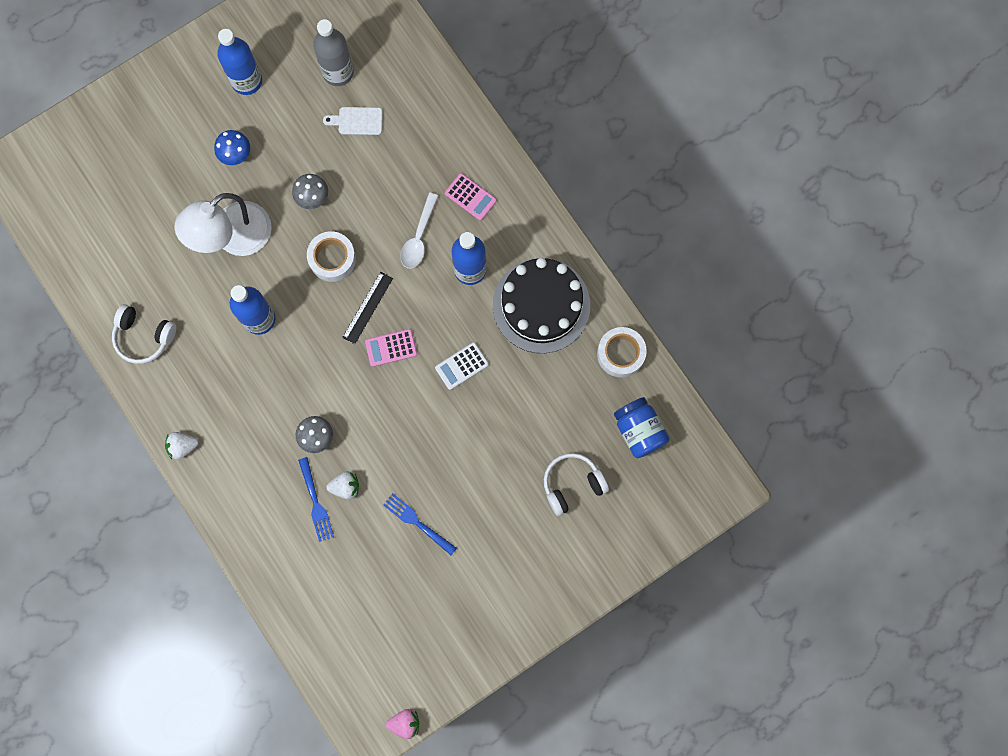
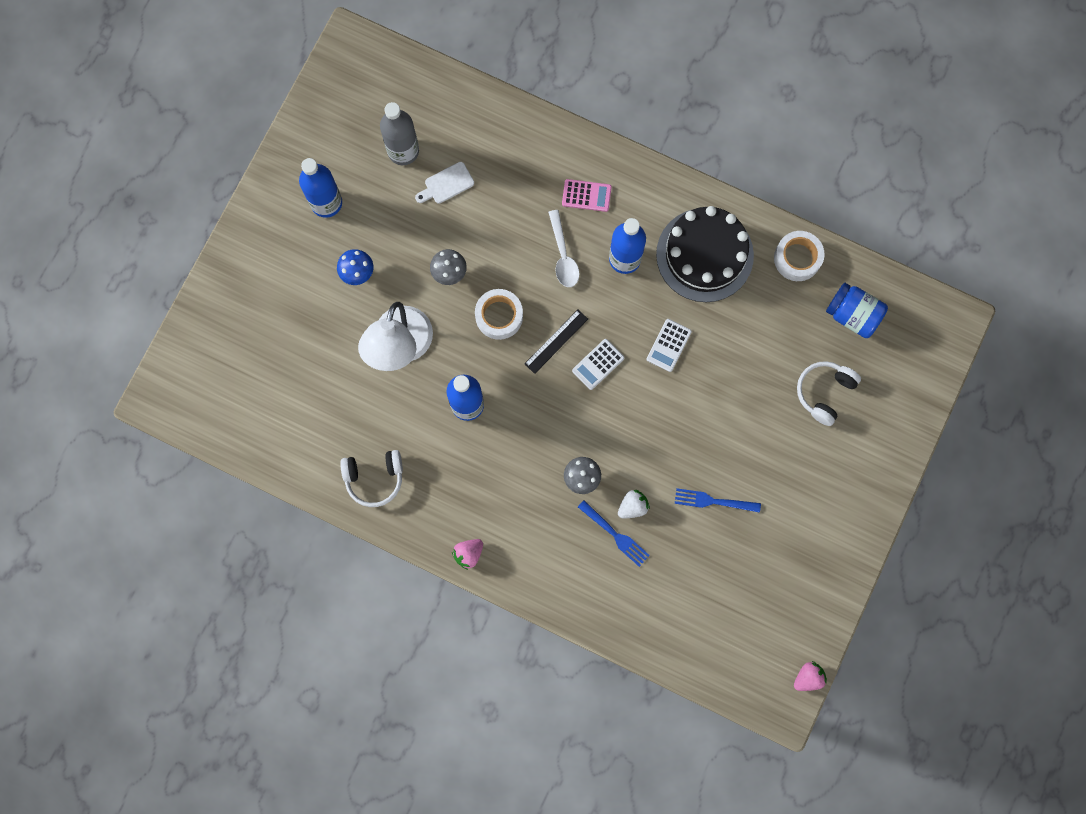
camera: 30 degrees left, 0 degrees up
(182, 446) = (468, 554): white strawberry -> pink strawberry
(367, 307) = (556, 341): black ruler -> black ruler turned 45 degrees clockwise
(391, 348) = (598, 364): pink calculator -> white calculator

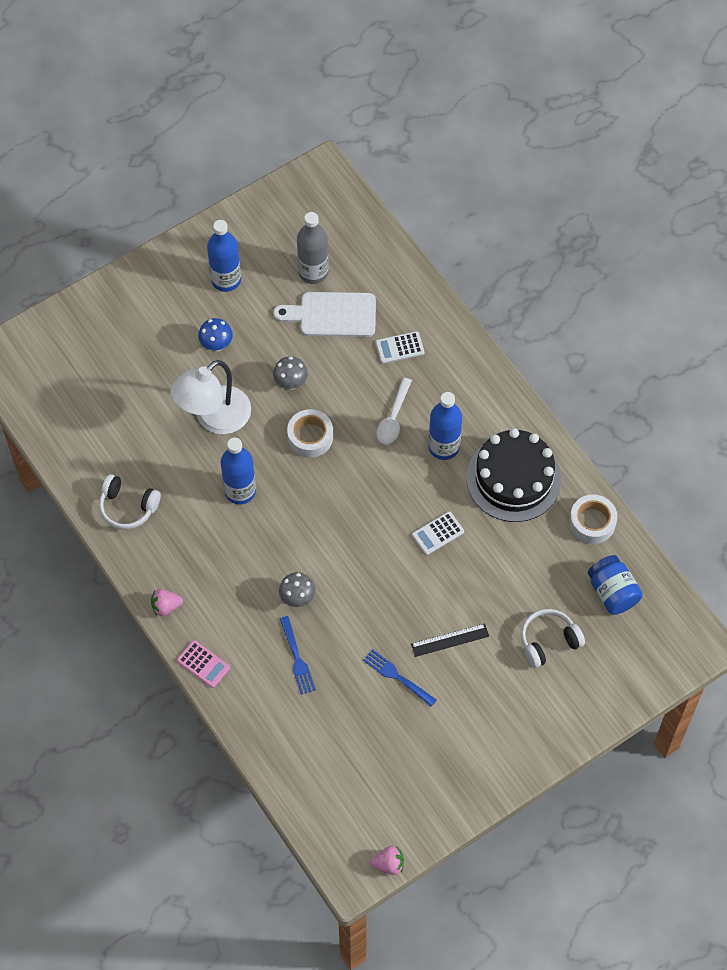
camera: 30 degrees right, 15 degrees down
(446, 184) = (332, 315): white cutting board -> white cutting board, size x1.79
(556, 341) = (345, 481): black ruler -> black ruler (450, 640)
(586, 195) = (442, 382): pink calculator -> pink calculator (203, 664)
(598, 364) = (368, 517): white calculator -> white calculator (399, 348)
(632, 506) = (326, 644): white strawberry -> none

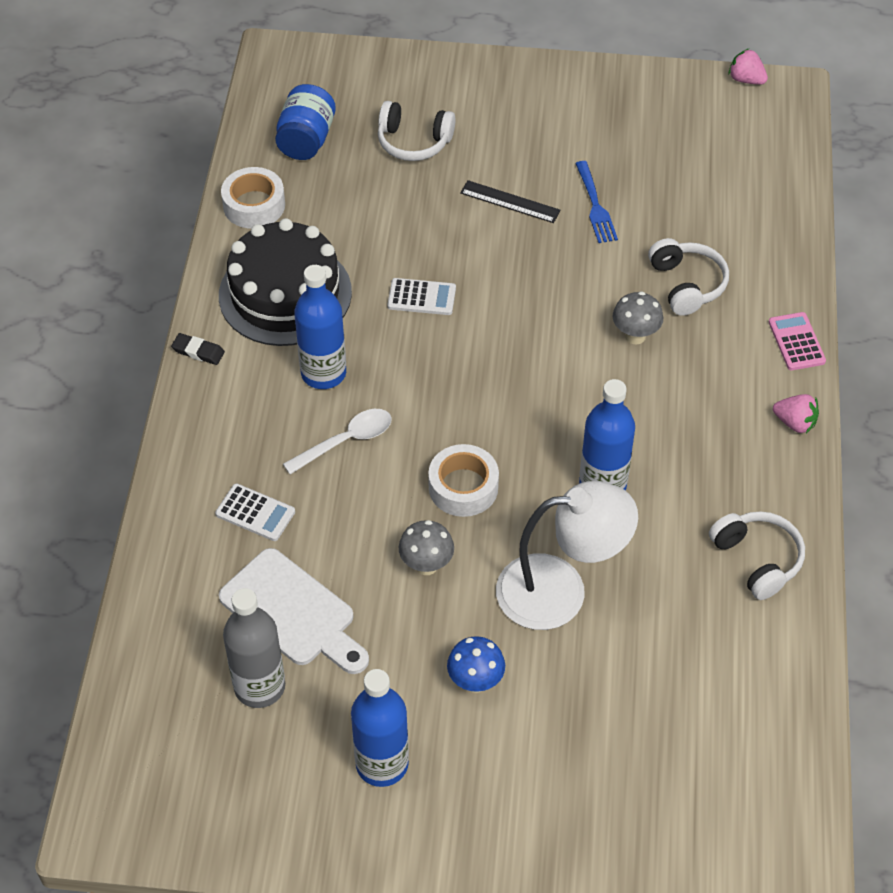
camera: 140 degrees left, 10 degrees down
(296, 658) = (686, 285): blue fork -> white headphones
(521, 410) = (198, 351): none -> black eraser

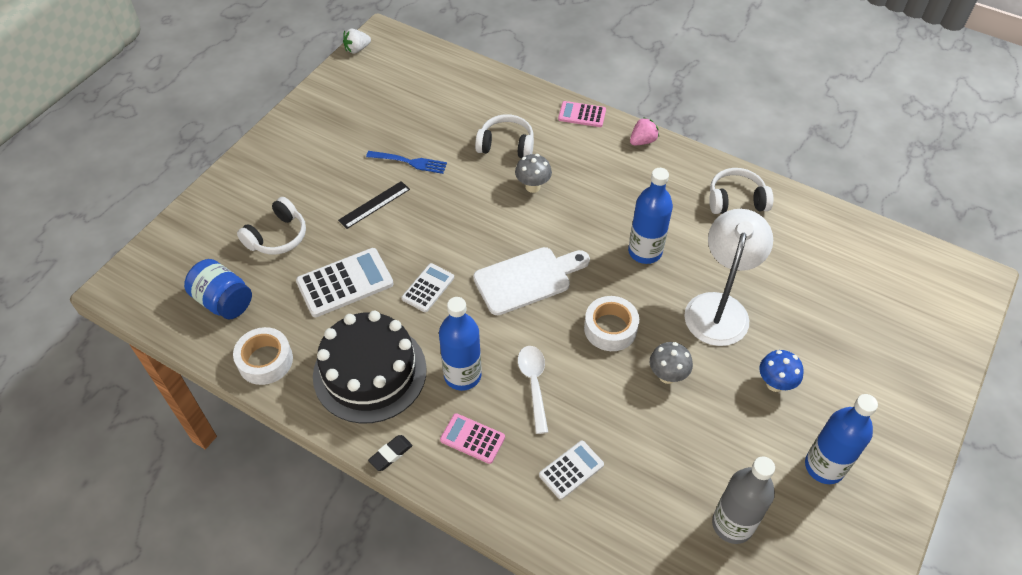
camera: 65 degrees left, 0 degrees up
(250, 412) = (472, 439): none -> pink calculator
(292, 612) = (674, 477): white cutting board -> white cutting board (527, 279)
(386, 224) = (345, 283): none -> white calculator
(746, 80) = (357, 49): pink strawberry -> white strawberry

